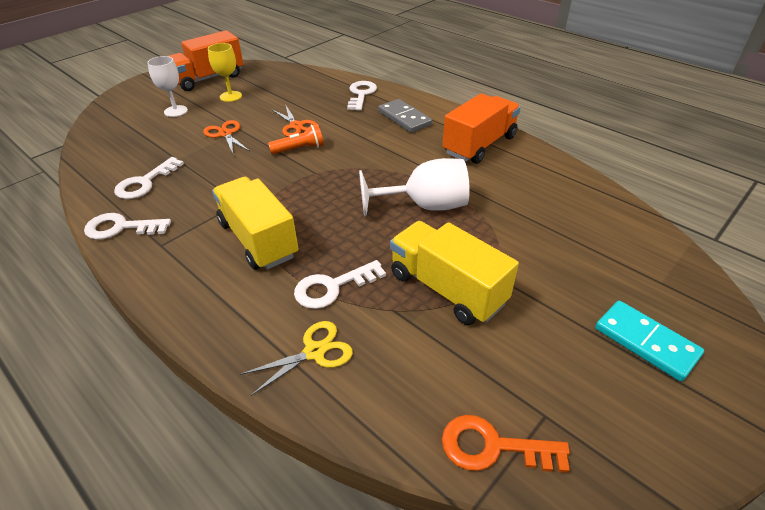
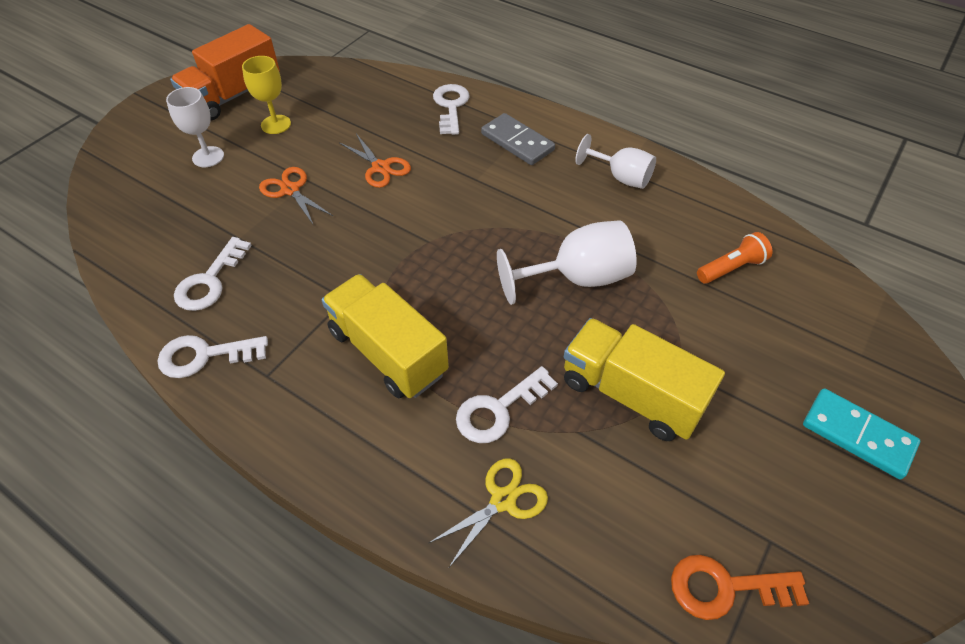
camera: 10 degrees left, 10 degrees up
(299, 149) = (396, 205): orange flashlight -> orange flashlight (731, 268)
(479, 145) = (621, 177): orange truck -> white goblet

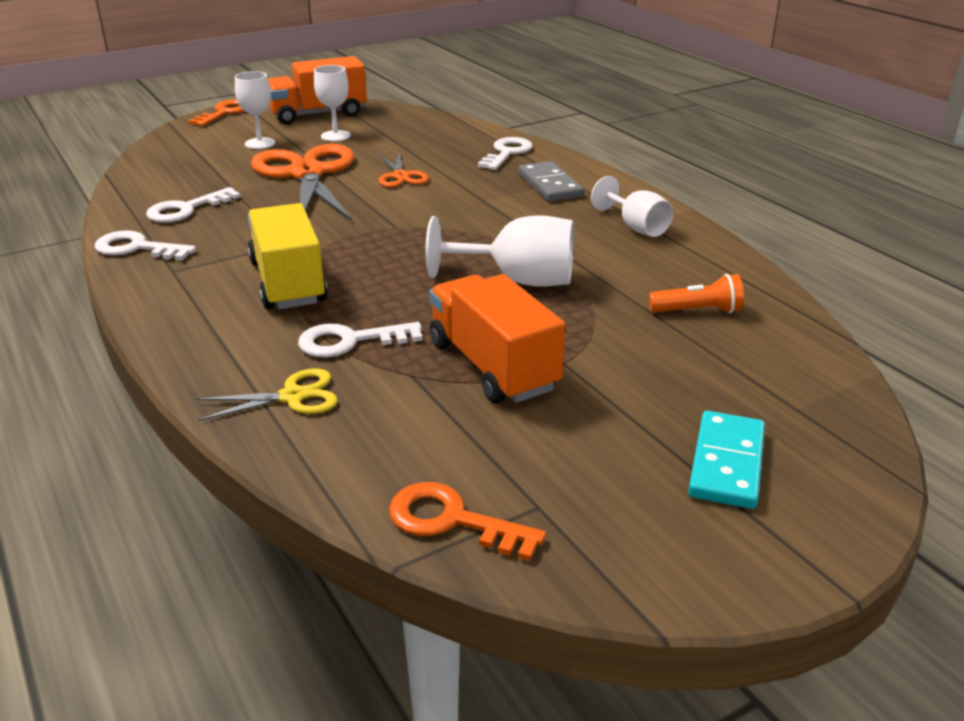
camera: 25 degrees right, 20 degrees down
(133, 118) = (224, 113): none -> orange key
(276, 124) = (335, 136): yellow goblet -> white goblet
(290, 190) = (307, 174): orange scissors -> orange scissors, size x2.11
(631, 394) = (492, 366): yellow truck -> orange truck
(857, 435) = (726, 463): turquoise domino -> turquoise domino turned 45 degrees clockwise

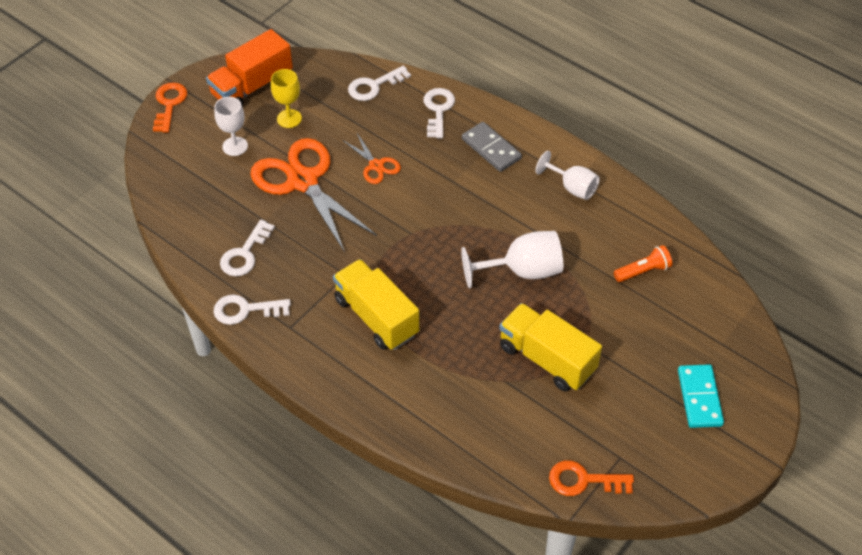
camera: 20 degrees left, 20 degrees up
(292, 396) = (448, 420): yellow scissors -> none
(335, 136) = (289, 118): white goblet -> yellow goblet
(350, 341) = (452, 362): white key -> white key (374, 86)
(492, 366) = (547, 359): orange truck -> yellow truck

